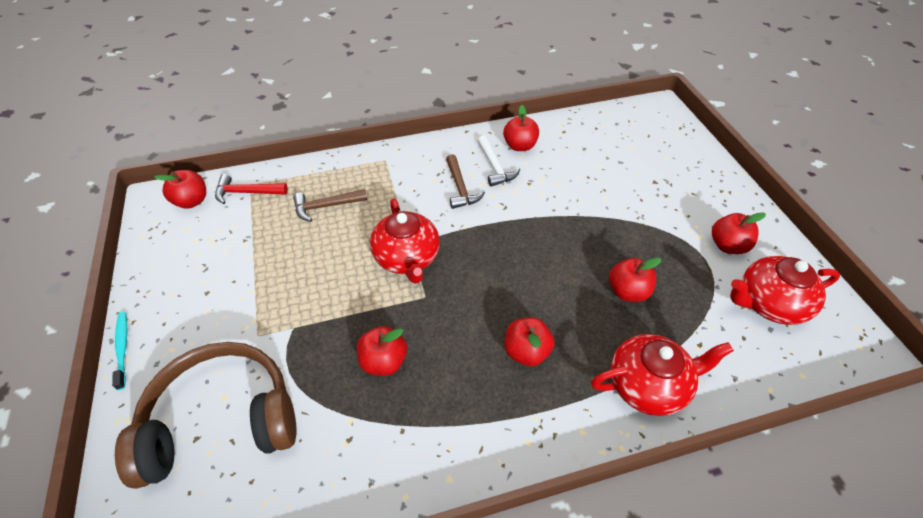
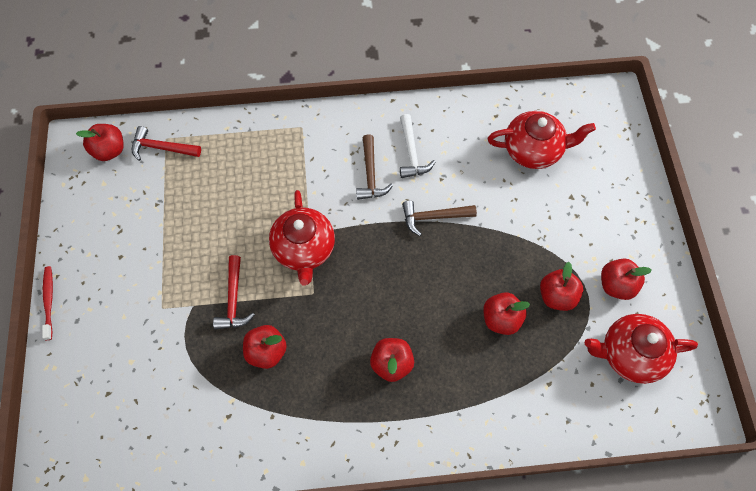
camera: 10 degrees right, 15 degrees up
(122, 348) = (49, 301): turquoise toothbrush -> red toothbrush
(221, 421) = (128, 382): brown headphones -> none
(326, 206) = (236, 177): brown hammer -> brown hammer (434, 217)
(339, 315) = (234, 299): none -> red hammer
(520, 146) = (444, 129): red apple -> red apple (557, 296)
(648, 385) = (489, 413): red teapot -> red teapot (533, 150)

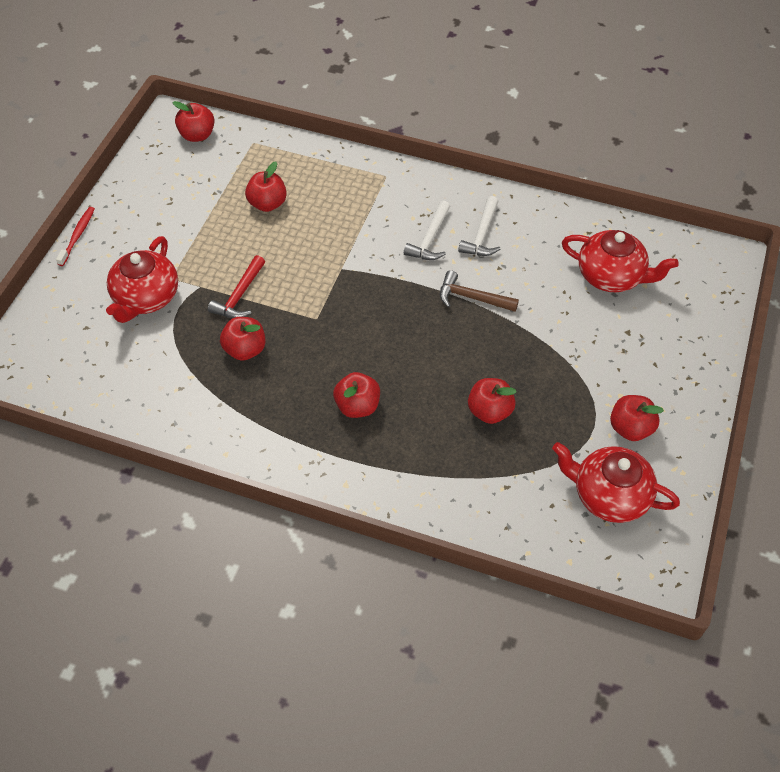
camera: 25 degrees right, 10 degrees down
(162, 148) = (245, 149): red hammer -> none
(304, 249) = (329, 278): red teapot -> red teapot (146, 298)
(370, 174) = (430, 239): brown hammer -> white hammer
(557, 296) = (560, 413): red apple -> red apple (267, 204)

